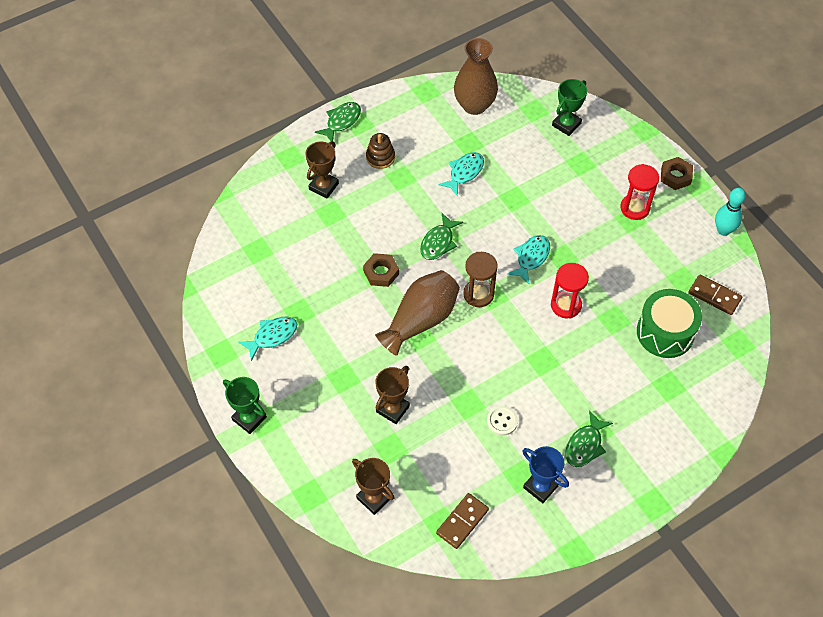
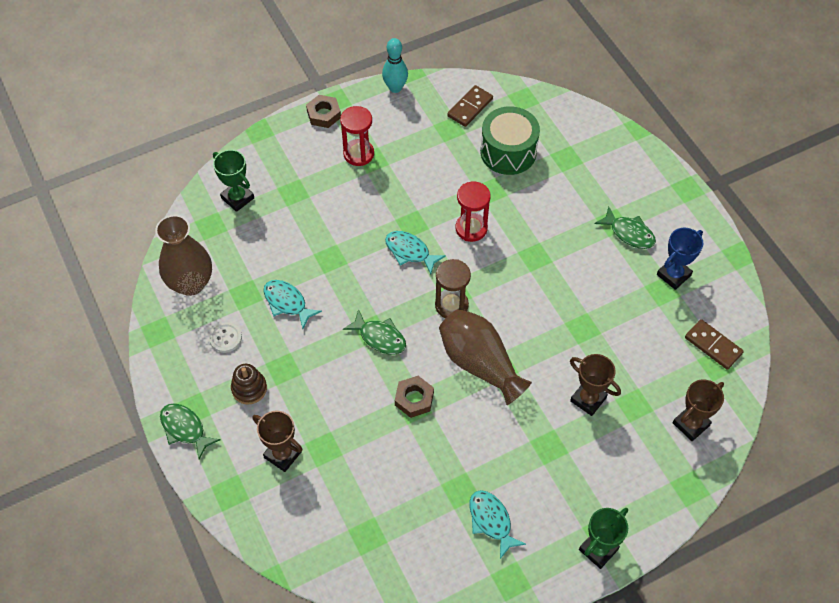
camera: 85 degrees left, 0 degrees up
(502, 421) = (603, 299): white button -> white button (225, 338)

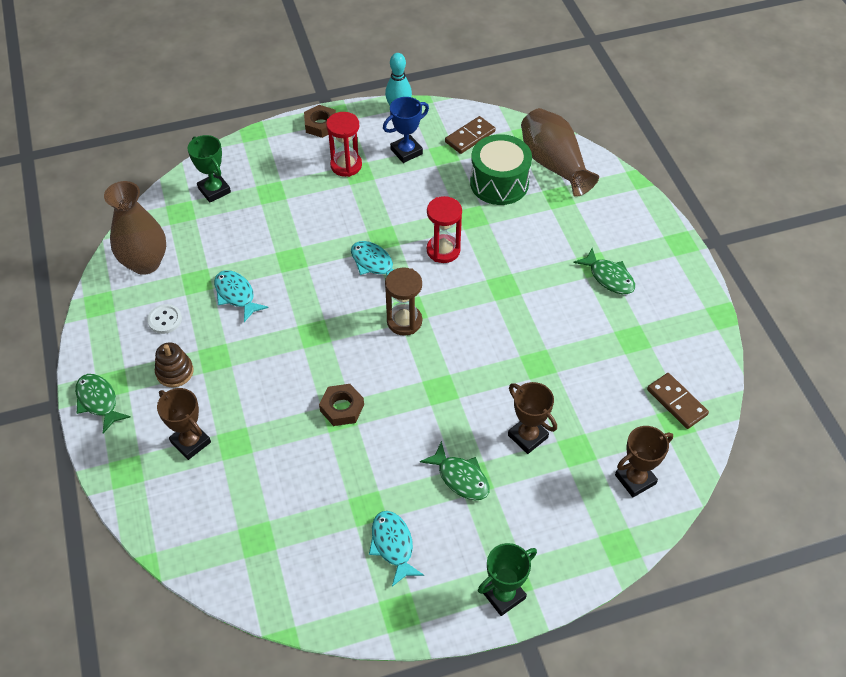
camera: 10 degrees right, 5 degrees down
(380, 337) = (322, 342): green fish -> green fish (460, 478)
(480, 363) = (420, 383): brown vase -> brown vase (554, 164)
(673, 275) = (648, 325): blue trophy -> blue trophy (406, 151)

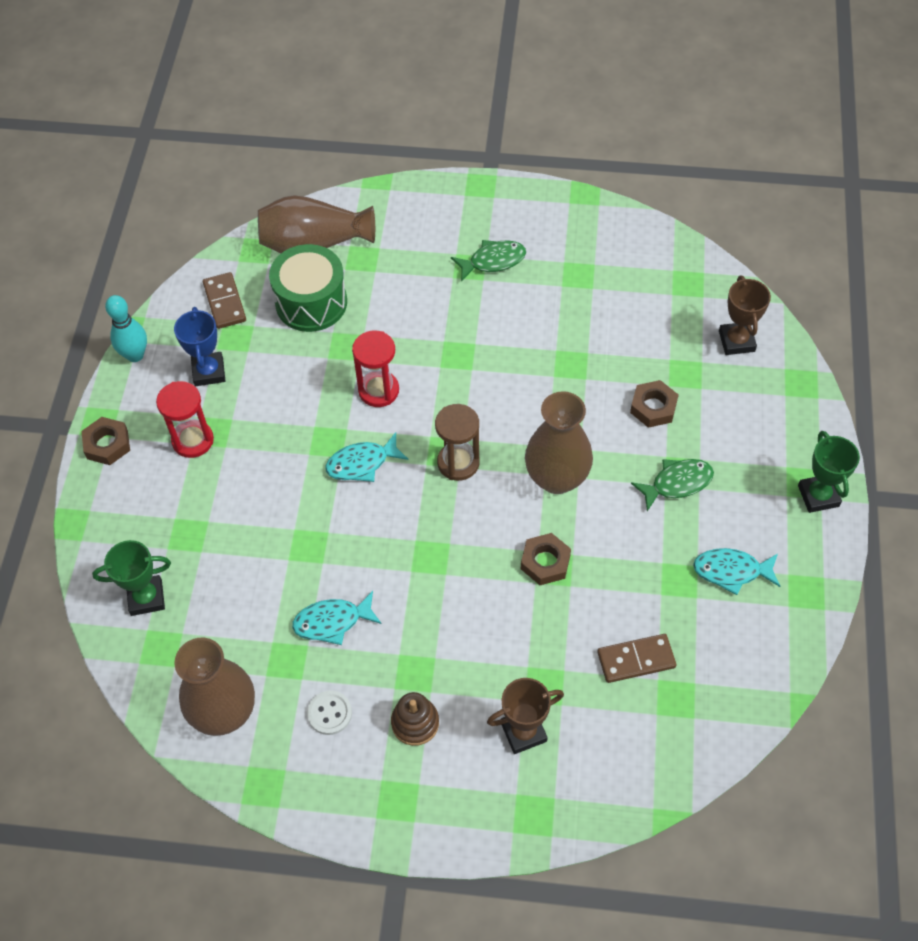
camera: 65 degrees left, 5 degrees up
(98, 401) = (418, 822): green fish -> none
(422, 390) = (556, 478): none -> brown vase
(527, 436) = (653, 407): brown trophy -> brown nut
(676, 402) = (666, 272): brown domino -> brown domino (636, 659)

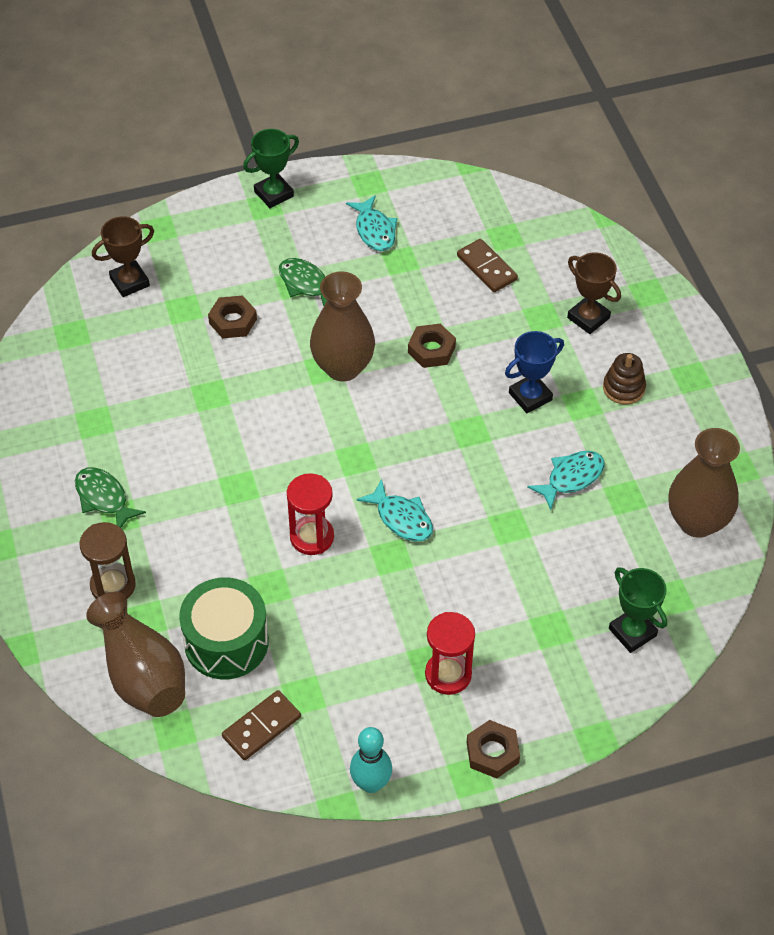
camera: 115 degrees left, 5 degrees down
(209, 372) = (359, 699): blue trophy -> blue trophy (530, 396)
(329, 713) = (651, 447): white button -> none
(332, 622) = (571, 478): turquoise fish -> turquoise fish turned 90 degrees counterclockwise
(458, 463) = (363, 444): brown hourglass -> brown hourglass (113, 585)

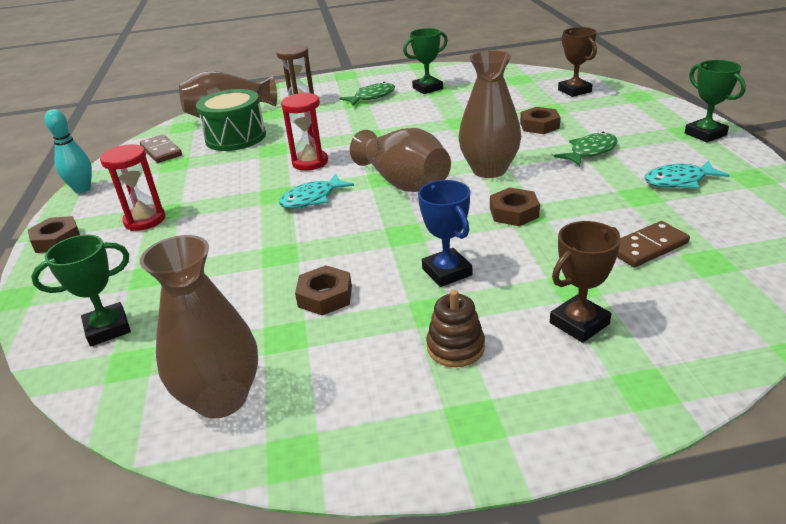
camera: 100 degrees right, 20 degrees down
(84, 434) = (427, 88): none -> green trophy
(367, 439) = (403, 182): none -> brown vase
(571, 478) = (325, 296): turquoise fish -> brown nut

